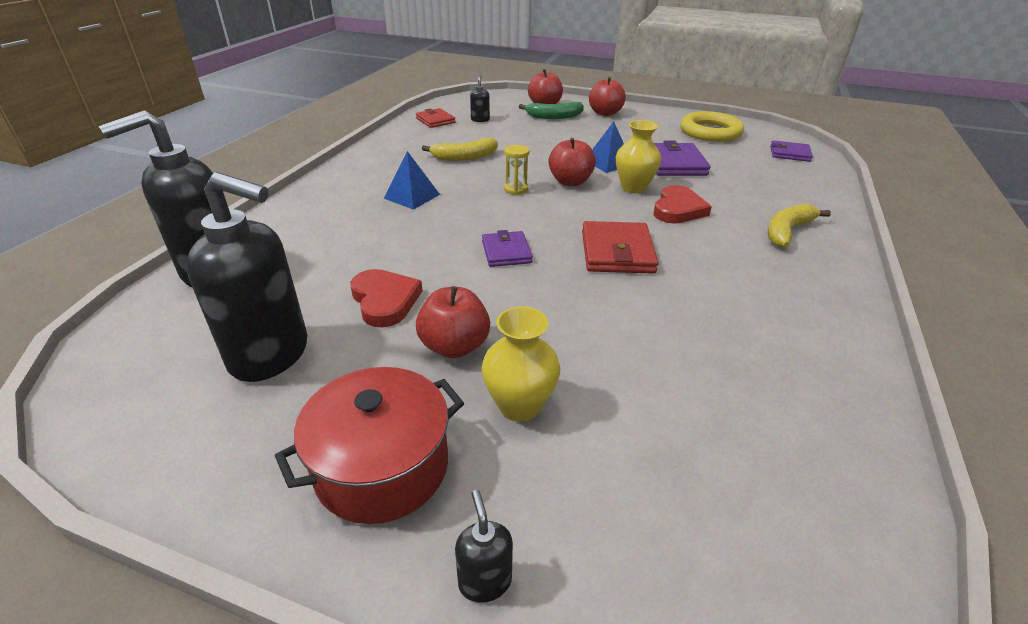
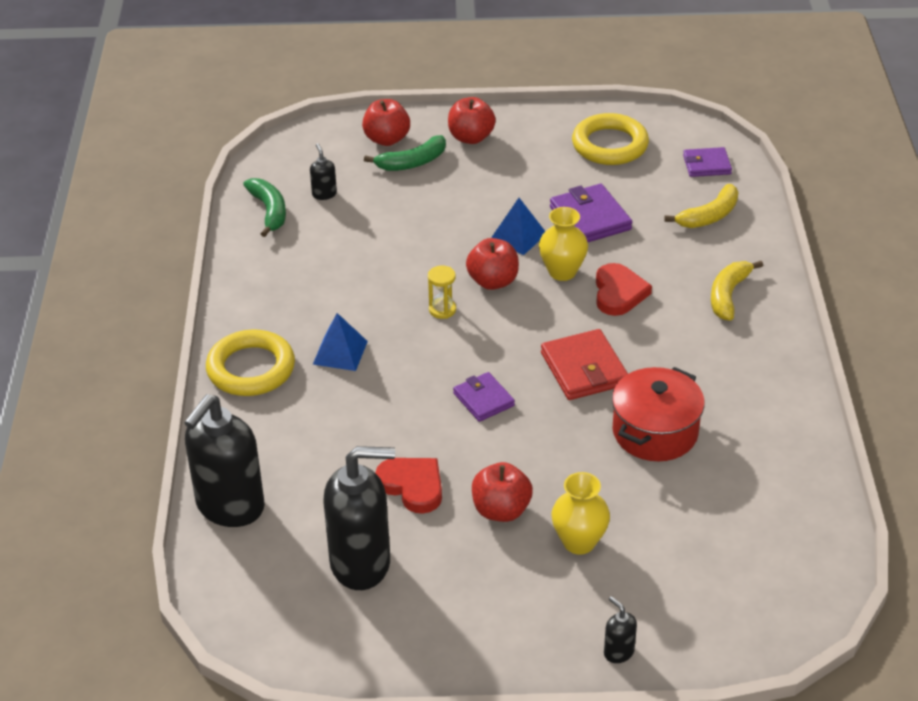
camera: 20 degrees left, 5 degrees up
(335, 191) = (251, 369): none -> yellow ring
(382, 467) = (513, 613): red pot -> red pot (655, 432)
(435, 120) = (269, 211): red wallet -> green banana
(465, 157) = (353, 272): yellow banana -> yellow banana (709, 216)

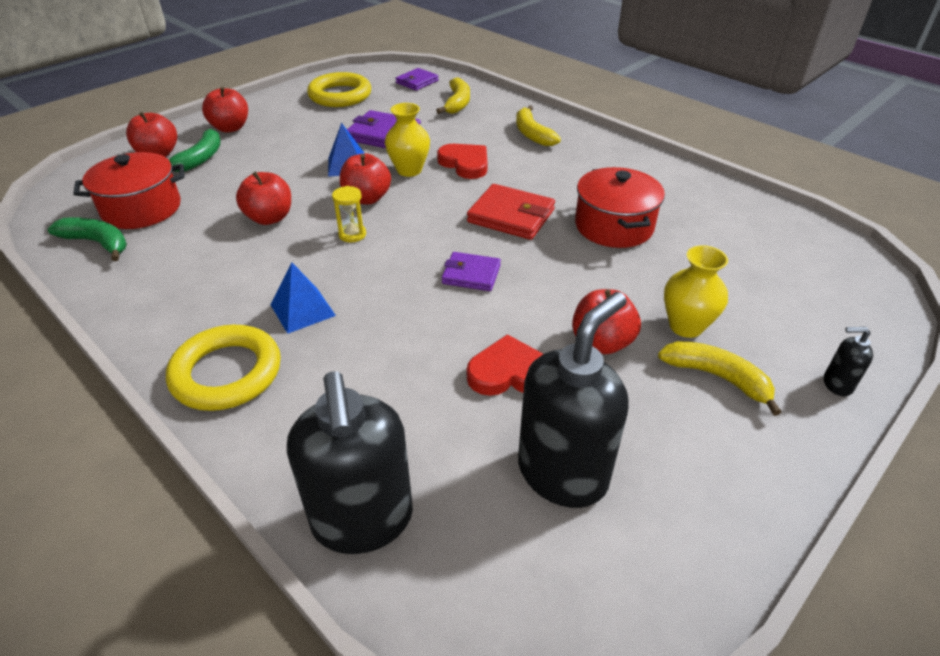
camera: 45 degrees left, 0 degrees up
(324, 194) = (142, 209): black soap dispenser -> red pot
(401, 257) = (269, 218): none -> red apple
(542, 587) = (717, 377): none -> yellow banana

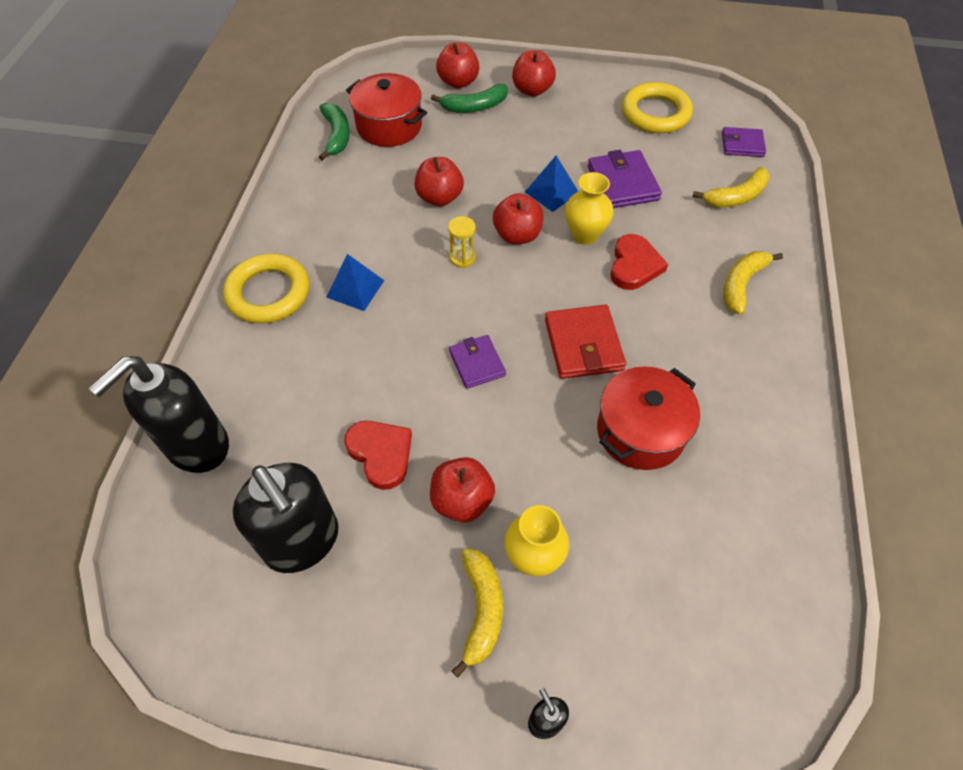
camera: 55 degrees right, 15 degrees up
(563, 473) = (302, 541): black soap dispenser -> black soap dispenser turned 45 degrees clockwise

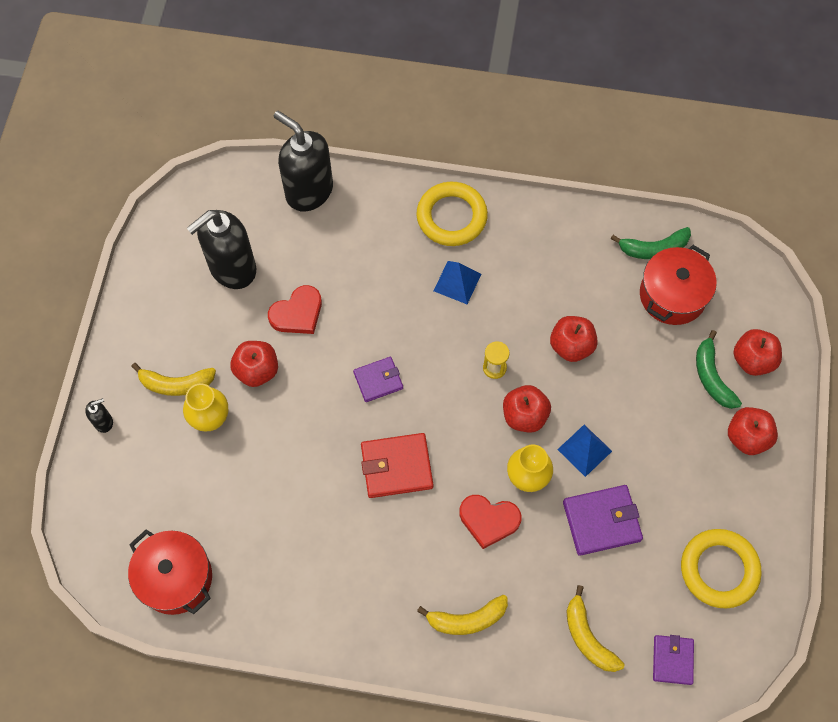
camera: 90 degrees right, 10 degrees up
(640, 431) = (310, 505): red pot -> red pot (175, 578)
(741, 284) = (467, 619): yellow banana -> yellow banana turned 135 degrees clockwise

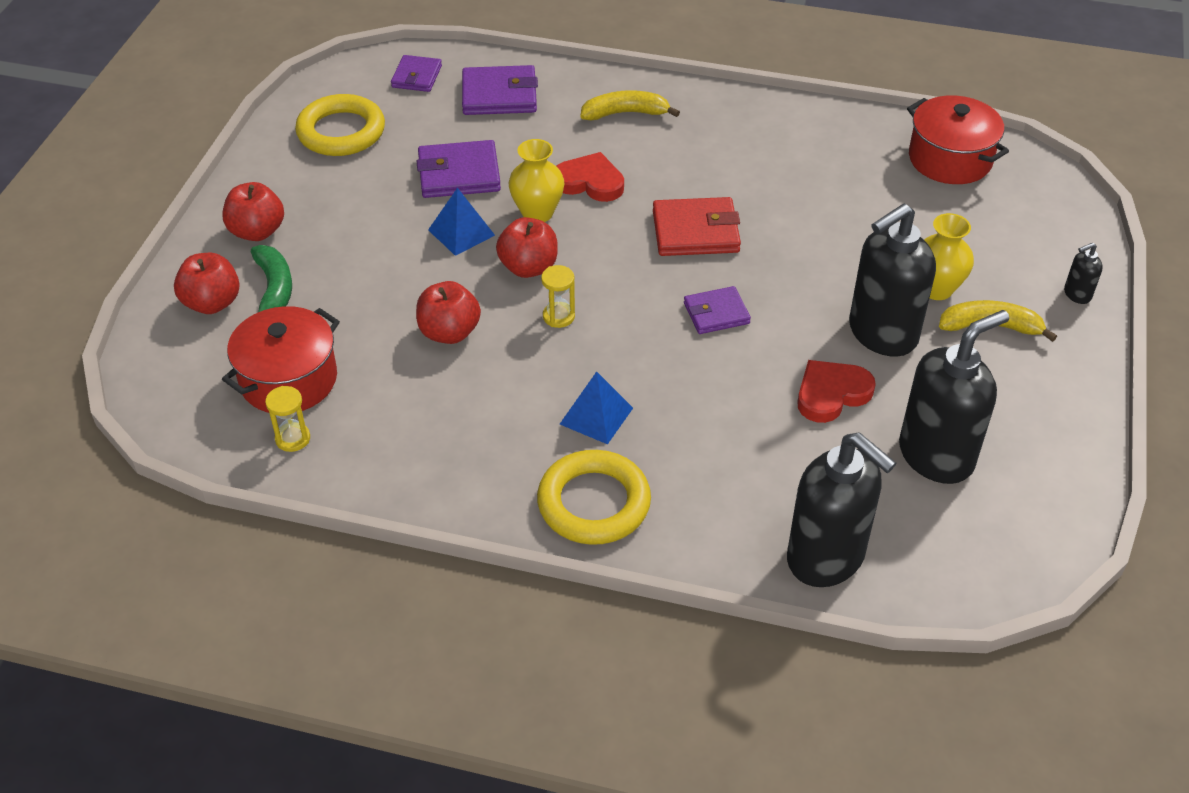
camera: 175 degrees left, 20 degrees down
(257, 370) = (882, 333): red apple -> black soap dispenser
(588, 637) = (499, 95): yellow banana -> purple wallet
(653, 248) = (293, 439): green banana -> yellow hourglass

